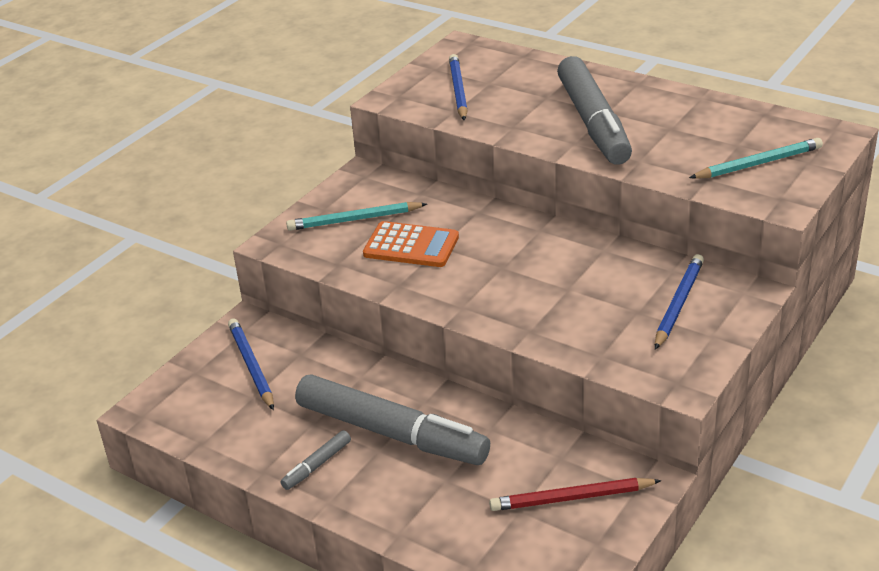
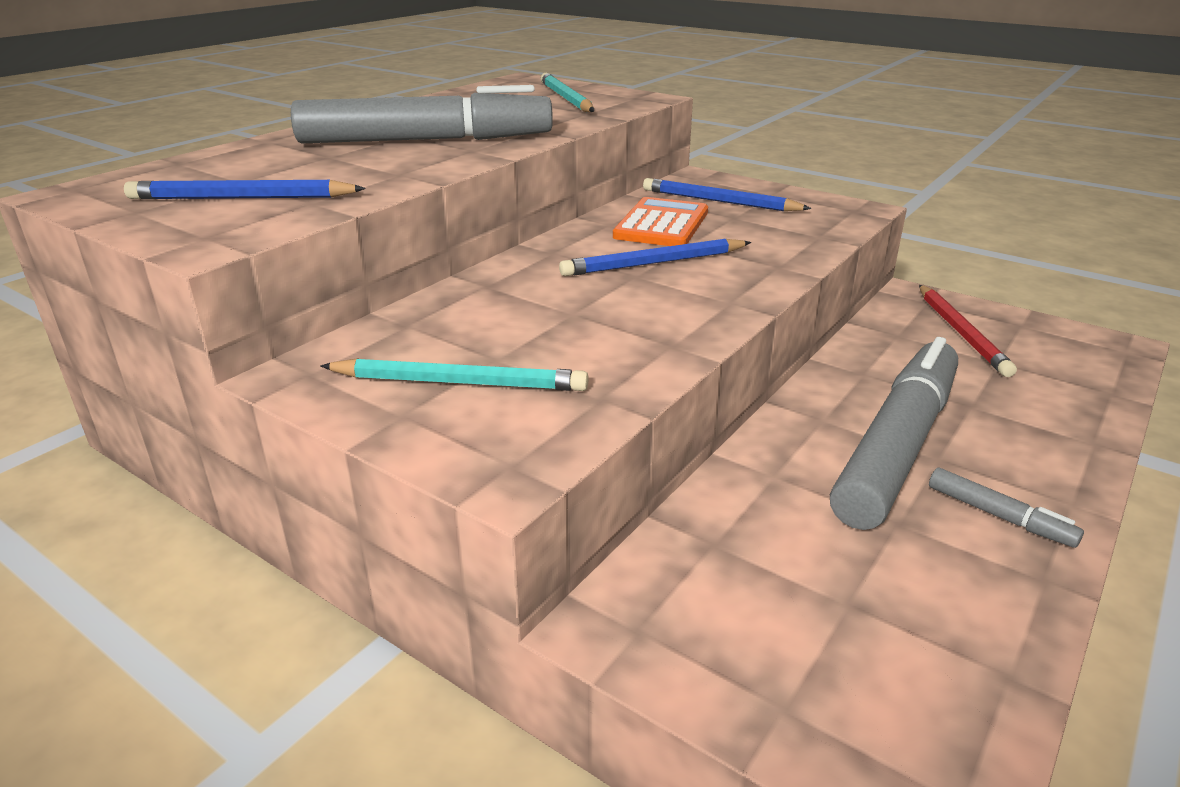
camera: 90 degrees left, 5 degrees down
(251, 366) = (755, 609): blue pencil -> blue pencil (654, 263)
(354, 220) = (460, 382): turquoise pencil -> turquoise pencil turned 75 degrees counterclockwise
(411, 246) = (564, 333): orange calculator -> orange calculator (661, 224)

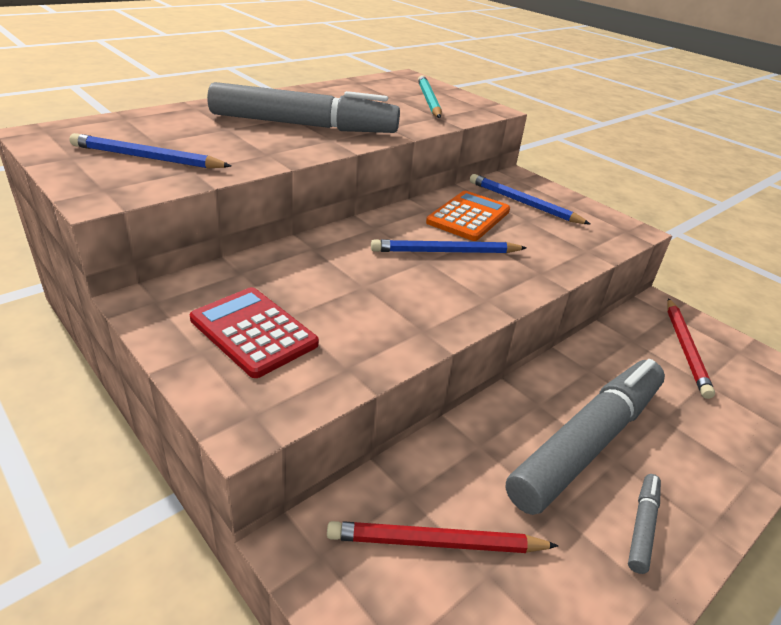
camera: 10 degrees right, 5 degrees up
(460, 382) = (253, 332): turquoise pencil -> red calculator
(771, 585) = (436, 543): none -> red pencil
(999, 516) = (642, 526): grey marker -> grey marker turned 120 degrees counterclockwise

